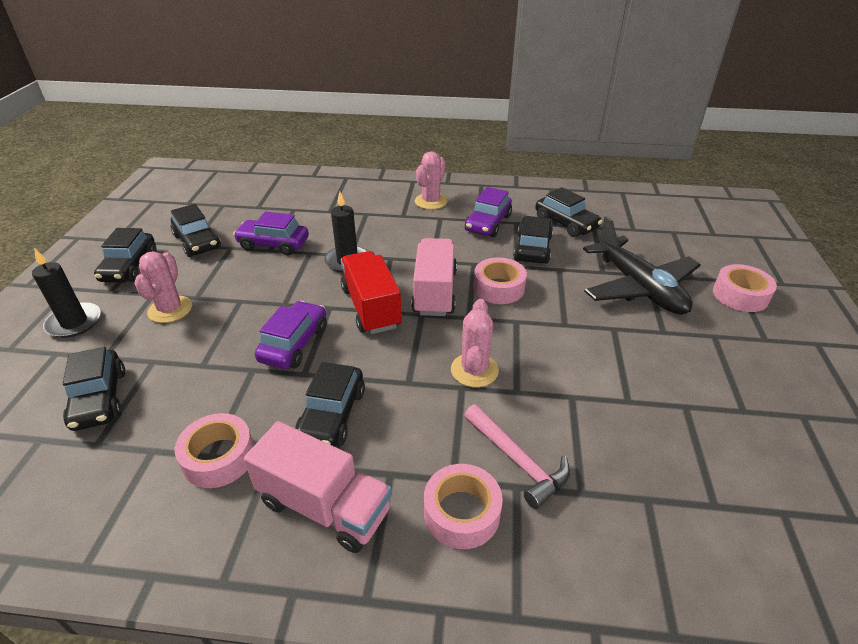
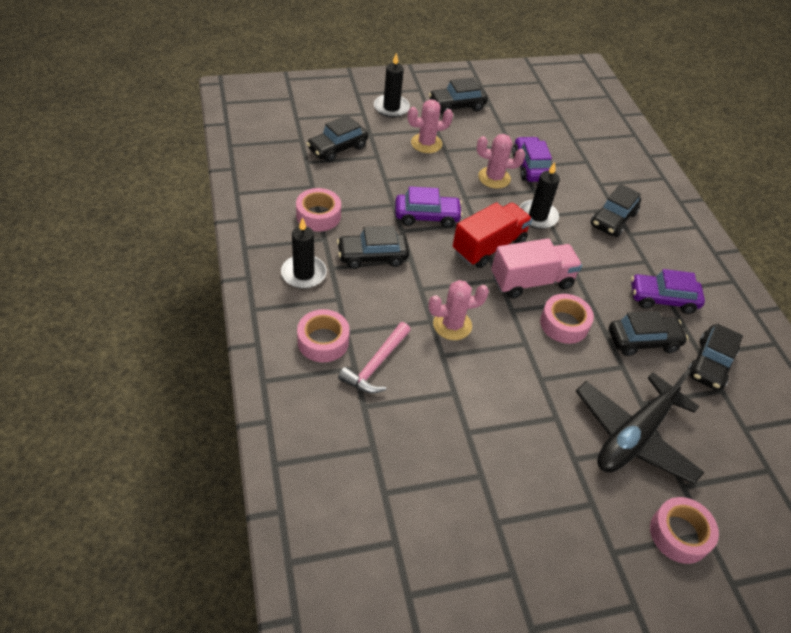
camera: 65 degrees right, 10 degrees up
(197, 242) = (505, 125): black car -> black car (613, 219)
(324, 506) = (304, 274): pink truck -> black candle
(431, 201) = (669, 248): pink cactus -> pink cactus (494, 178)

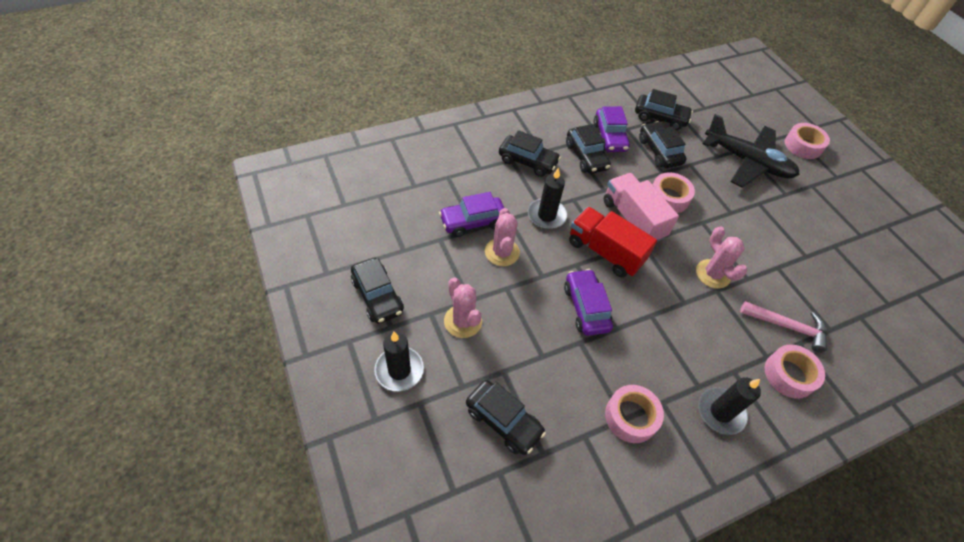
camera: 100 degrees left, 5 degrees up
(372, 256) = (665, 350): black car -> black car (586, 156)

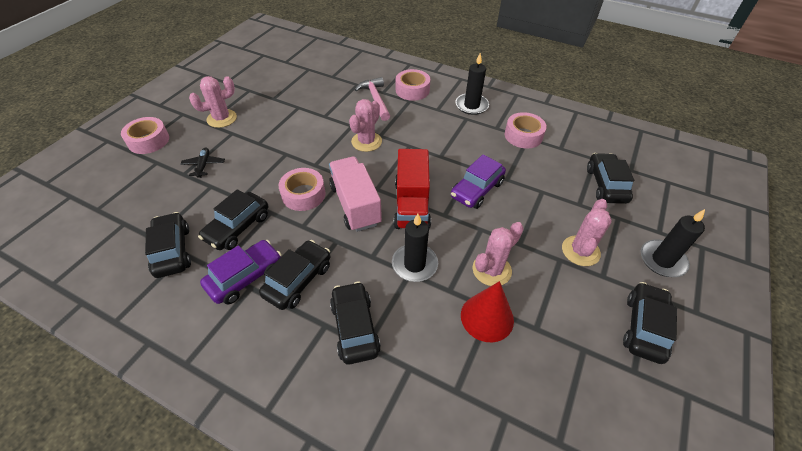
camera: 125 degrees left, 5 degrees down
(472, 222) = (487, 317): purple car -> red cone
(633, 219) = (355, 205): pink truck -> pink truck turned 135 degrees clockwise
(747, 162) = (204, 165): black plane -> black plane, size x0.40
(814, 197) = (222, 118): none -> pink cactus

